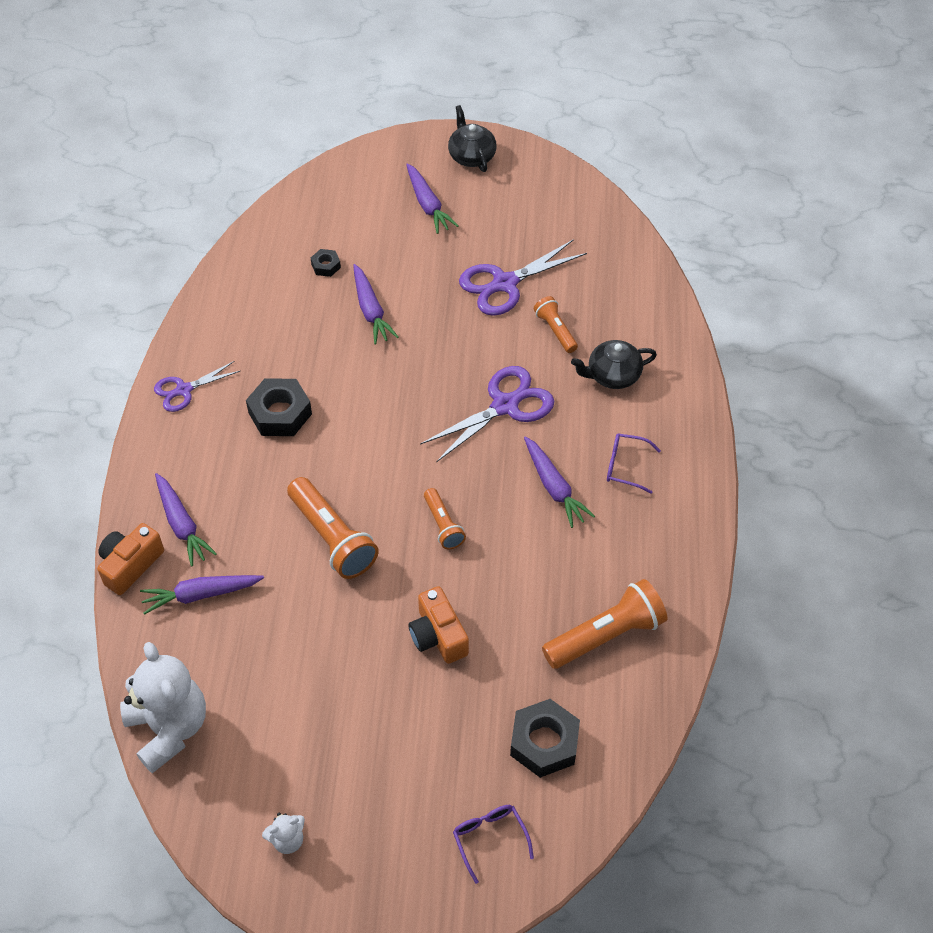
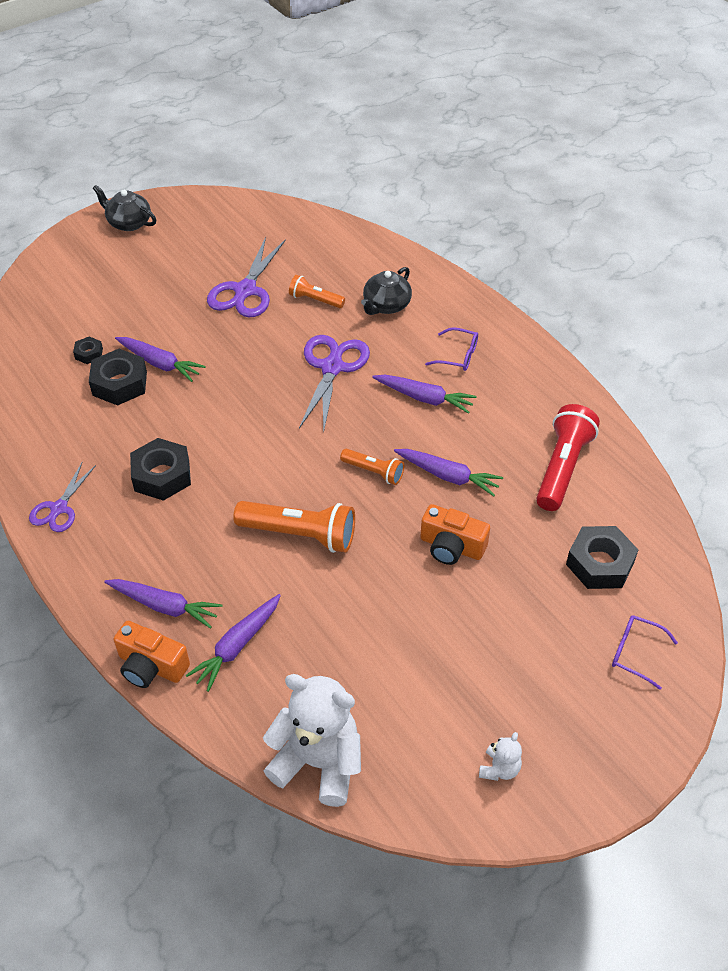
camera: 40 degrees left, 5 degrees down
(130, 565) = (151, 666): orange camera -> orange camera turned 60 degrees counterclockwise
(324, 309) = (119, 383): none -> black nut
(428, 205) = (129, 271): purple carrot -> purple carrot (448, 476)
(606, 635) = (562, 468): orange flashlight -> red flashlight
(626, 466) = (457, 356): purple glasses -> purple glasses turned 135 degrees counterclockwise

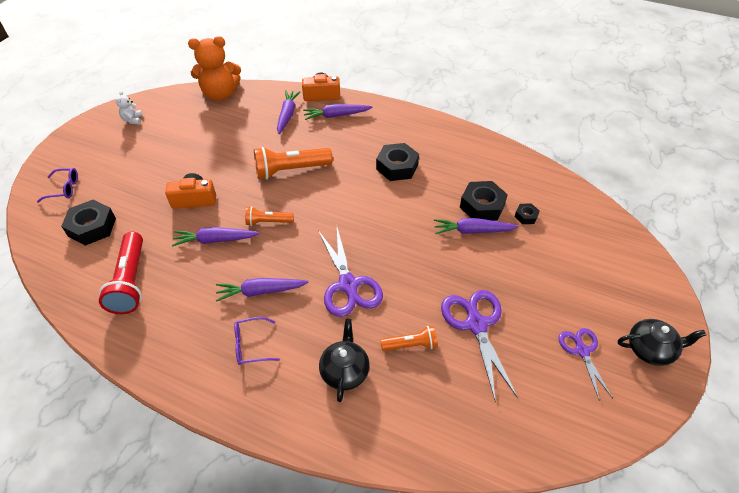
camera: 150 degrees right, 0 degrees up
(59, 508) = (434, 131): purple scissors -> purple scissors (582, 351)
(318, 762) = (220, 94): white teddy bear -> orange teddy bear

